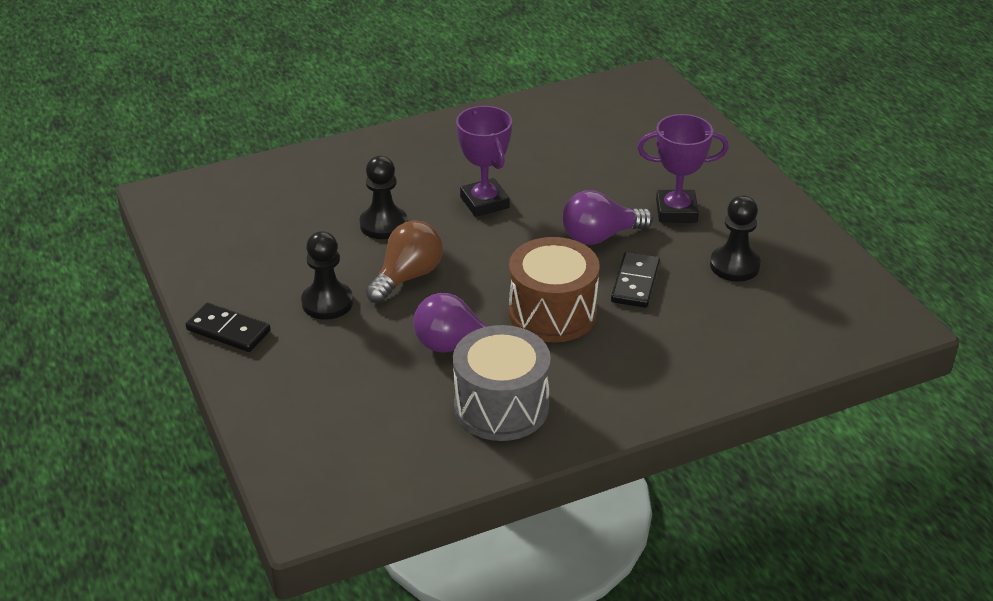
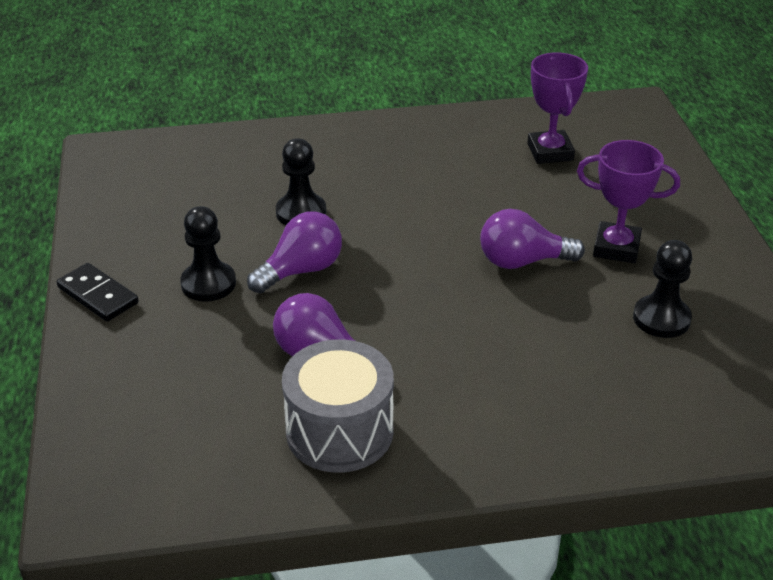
camera: 15 degrees right, 0 degrees up
(407, 277) = (301, 270): brown light bulb -> purple light bulb
(484, 202) = (413, 206): purple trophy -> purple trophy (550, 152)
(552, 313) = (438, 336): brown drum -> none
(635, 283) = (541, 318): black domino -> none

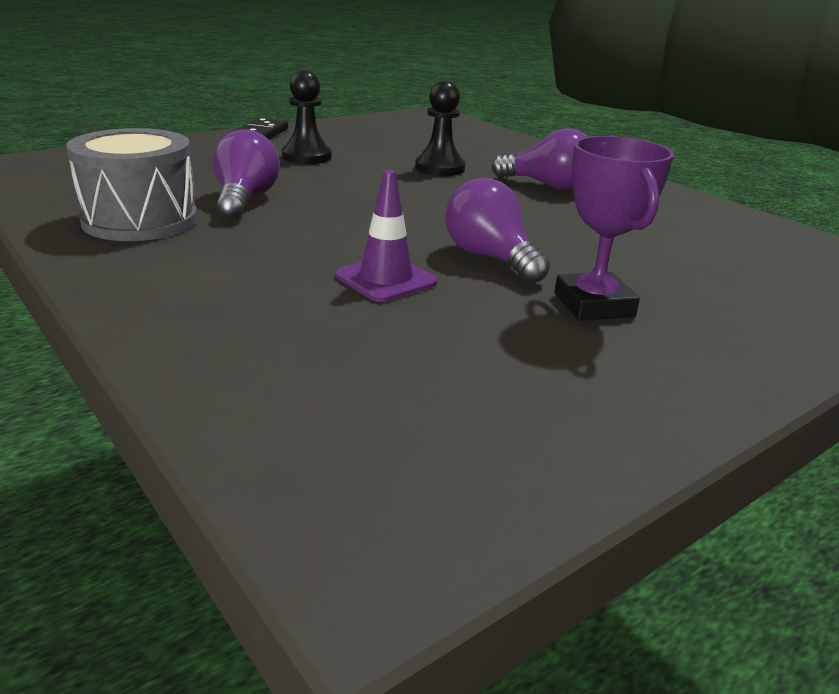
camera: 60 degrees right, 10 degrees down
(301, 270) = (358, 179): purple light bulb -> purple light bulb (548, 186)
(536, 323) = (386, 279): none -> purple traffic cone
(550, 152) = (718, 245): purple trophy -> none
(661, 318) = (481, 353): black pawn -> none

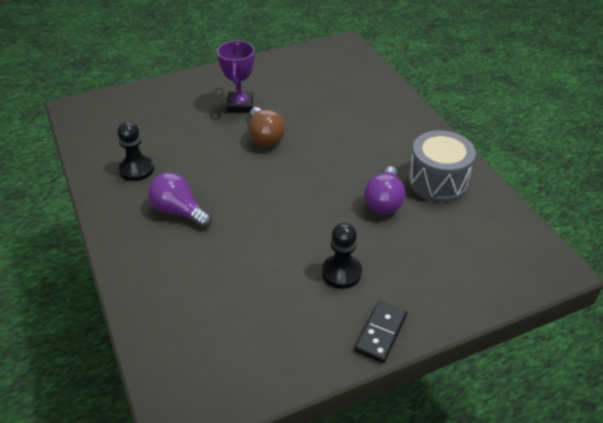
camera: 165 degrees left, 15 degrees up
(386, 279) = (318, 126): purple traffic cone -> none
(439, 168) = (242, 245): black pawn -> black pawn (137, 169)
(490, 258) = (265, 137): purple light bulb -> brown light bulb

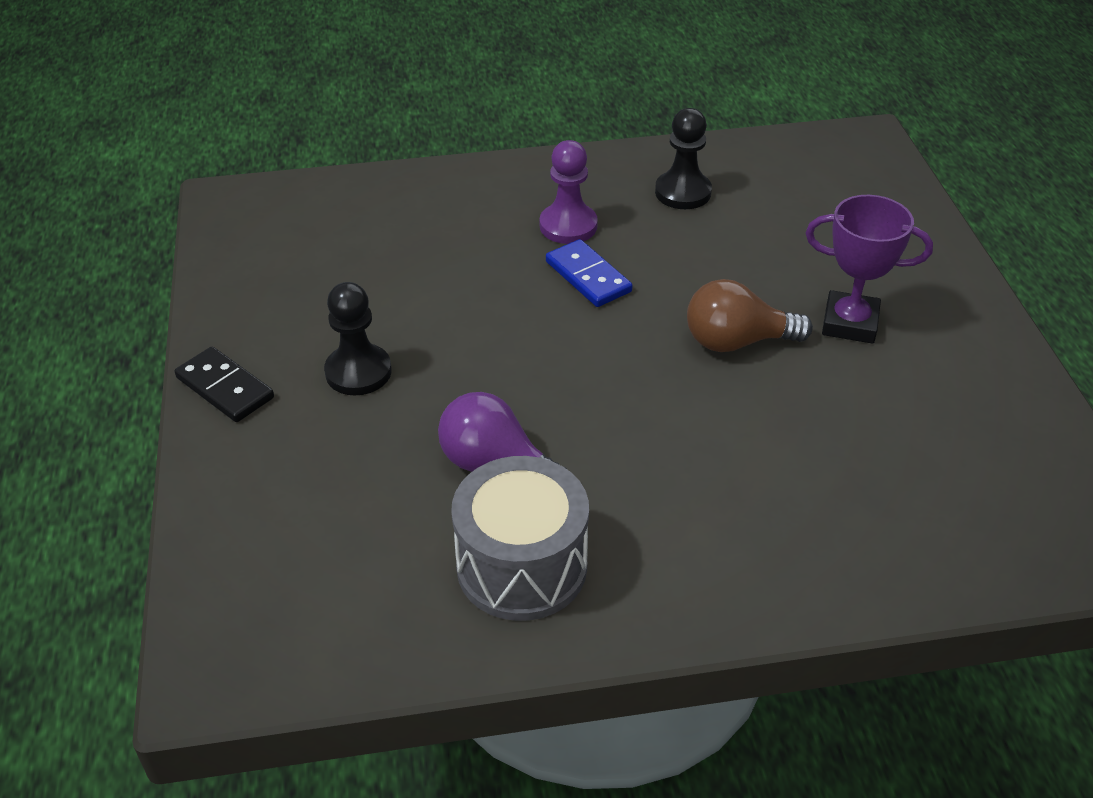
camera: 105 degrees right, 0 degrees up
(179, 211) = (568, 226): purple light bulb -> purple pawn
(227, 195) = (588, 277): none -> blue domino

